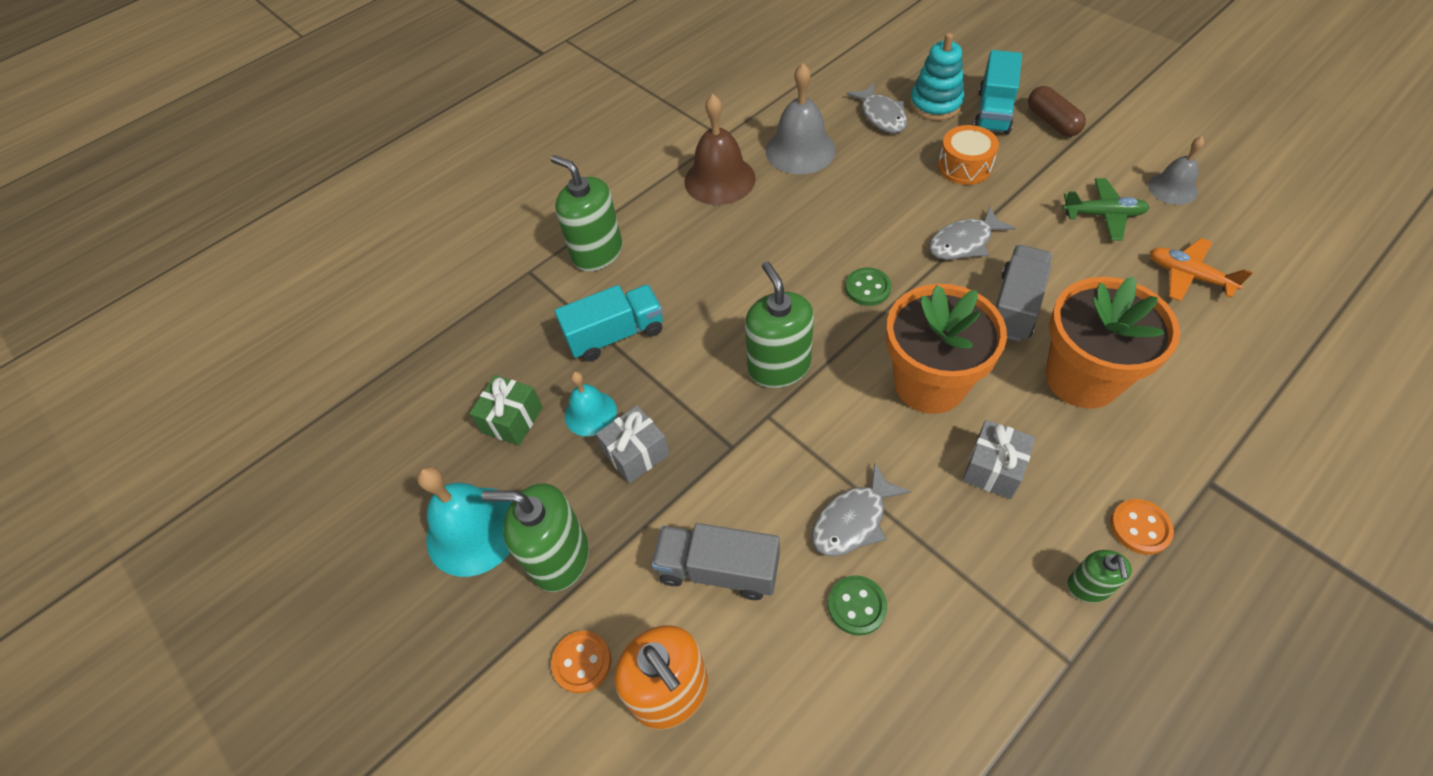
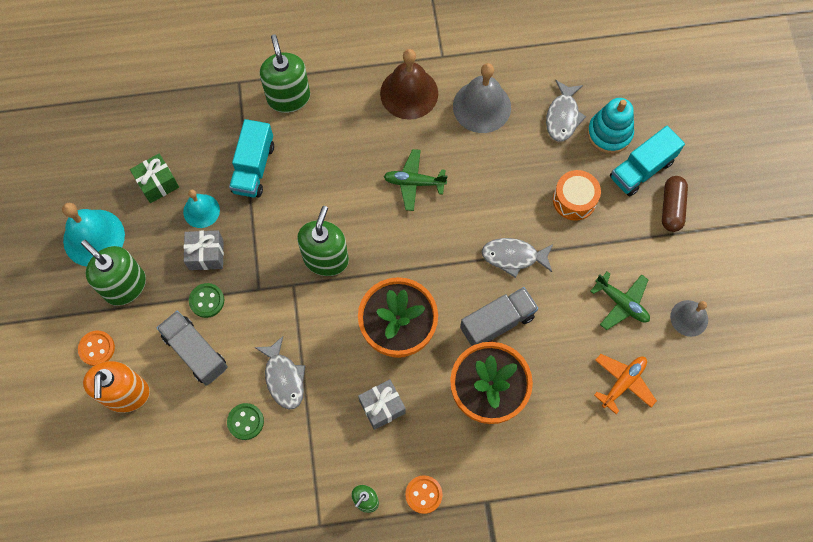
camera: 30 degrees right, 15 degrees up
(616, 335) = (253, 168): turquoise truck -> turquoise truck turned 90 degrees clockwise
(800, 244) = (414, 182): none -> green plane
(853, 520) = (284, 378): grey fish -> grey fish turned 105 degrees counterclockwise
(867, 288) = (424, 245): green button -> green button (207, 301)
(1188, 276) = (623, 383): orange plane -> orange plane turned 60 degrees clockwise

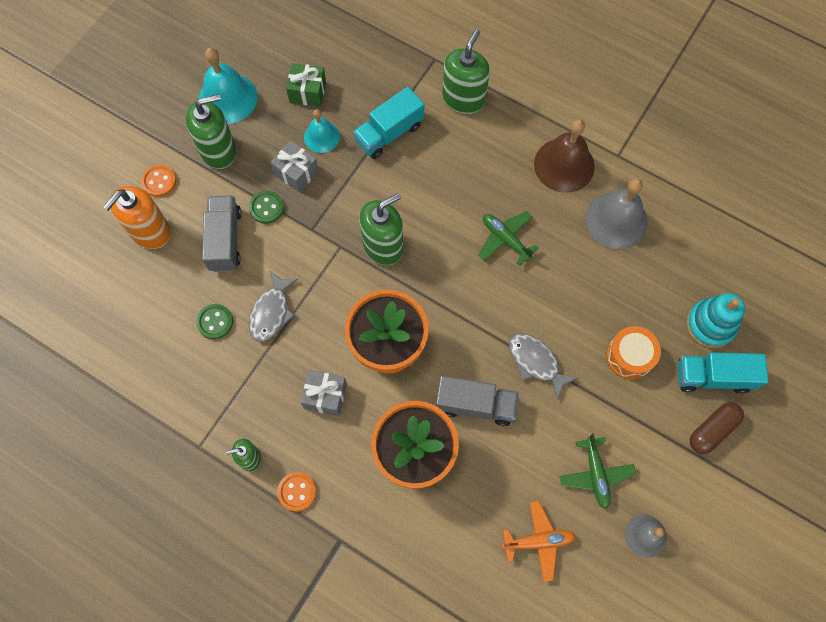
camera: 40 degrees right, 0 degrees up
(125, 286) = (218, 150): green soap dispenser -> green soap dispenser turned 75 degrees clockwise
(563, 116) = (680, 280): grey fish -> none

